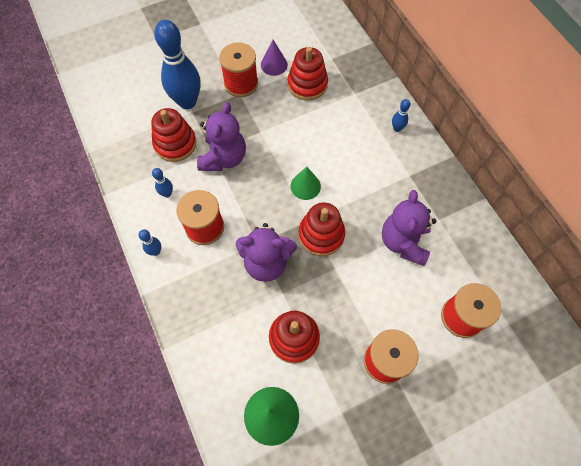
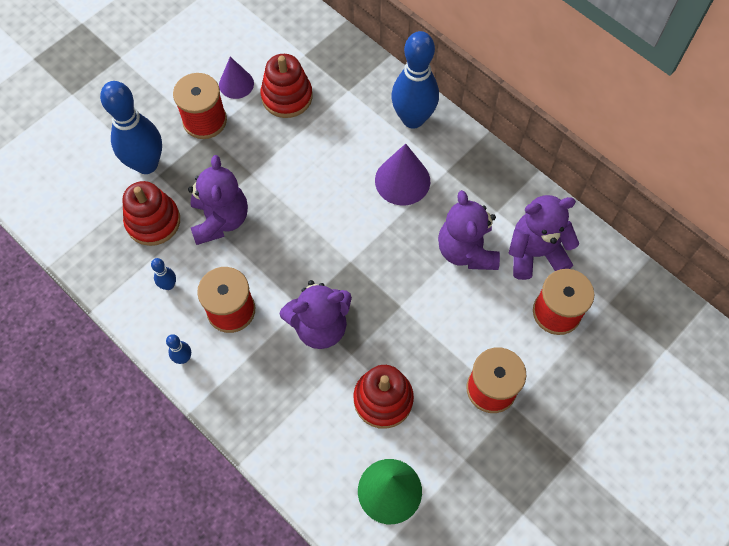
camera: 20 degrees left, 0 degrees up
(305, 186) = (331, 222): green cone -> none
(321, 235) = (370, 273): red stacking toy -> none
(372, 172) = (402, 180): none -> purple cone
(397, 128) = (413, 119): blue bowling pin -> blue bowling pin, size x2.37
(460, 263) = (535, 253): none -> purple teddy bear

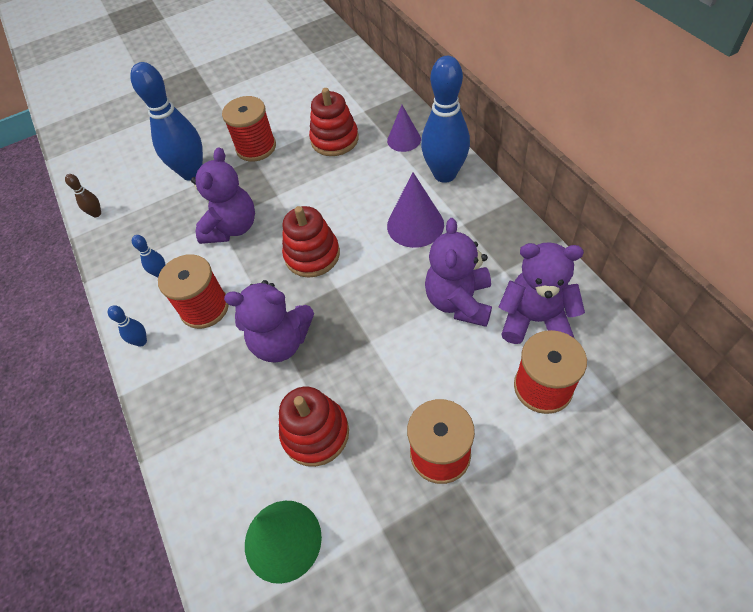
camera: 25 degrees right, 10 degrees down
(61, 233) = (96, 214): none -> brown bowling pin
(153, 221) = (174, 218): red stacking toy -> red stacking toy (312, 255)
(236, 84) = (295, 124): purple cone -> purple cone (404, 140)

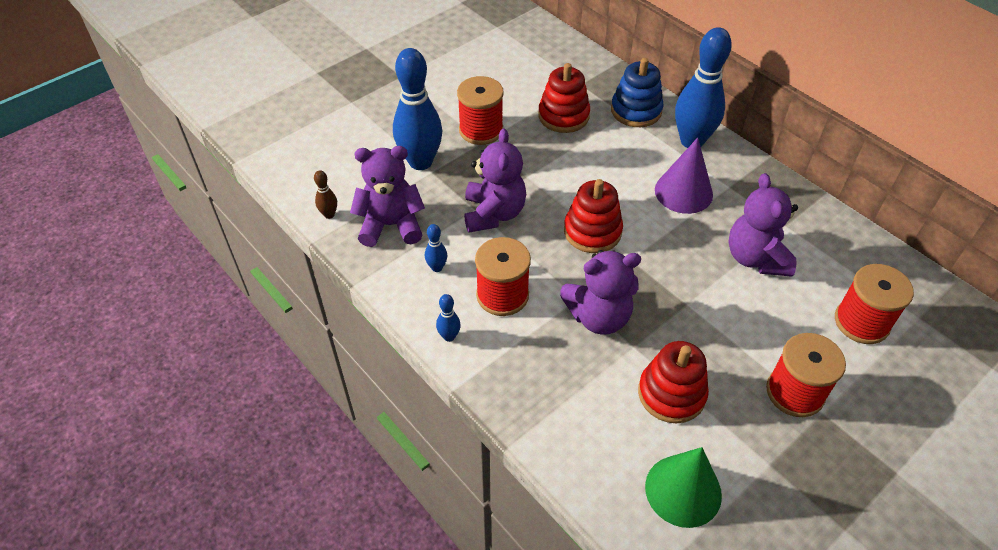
camera: 20 degrees left, 5 degrees down
(404, 140) = (636, 111): purple cone -> blue stacking toy
(535, 319) = (831, 265): purple teddy bear -> purple teddy bear (391, 225)

